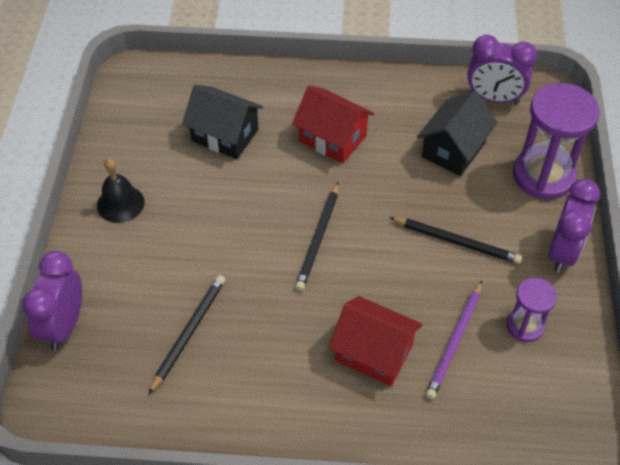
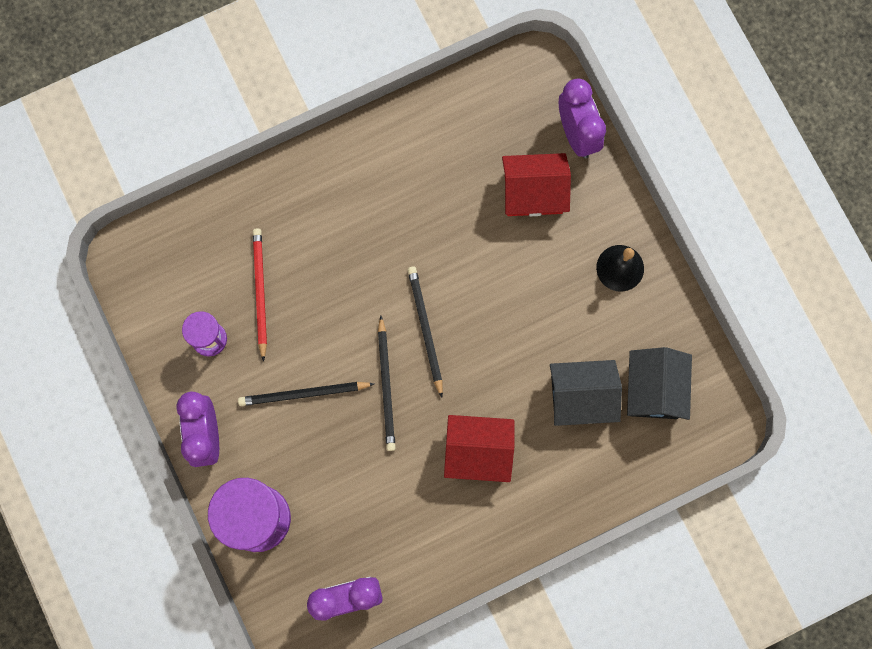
camera: 150 degrees right, 25 degrees up
(189, 332) = (475, 182): black pencil -> black pencil (386, 386)
(373, 353) = (319, 246): red house -> red house (533, 192)
(453, 149) = (356, 503): black house -> black house (654, 389)
(455, 341) = (260, 292): purple pencil -> red pencil

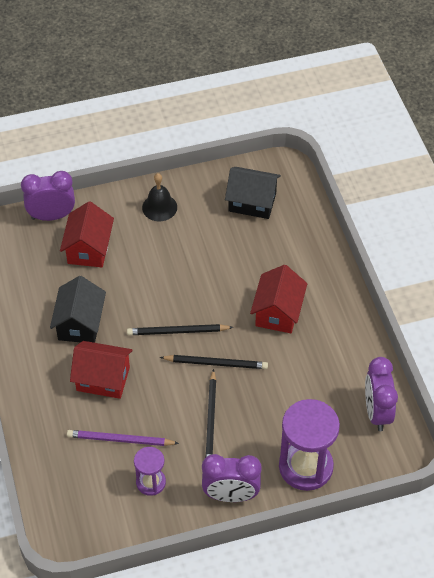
camera: 80 degrees left, 25 degrees down
(260, 292) = (120, 440): red pencil -> purple pencil
(341, 254) = (103, 379): none -> red house
(581, 397) = (249, 244): black house -> black house (80, 323)

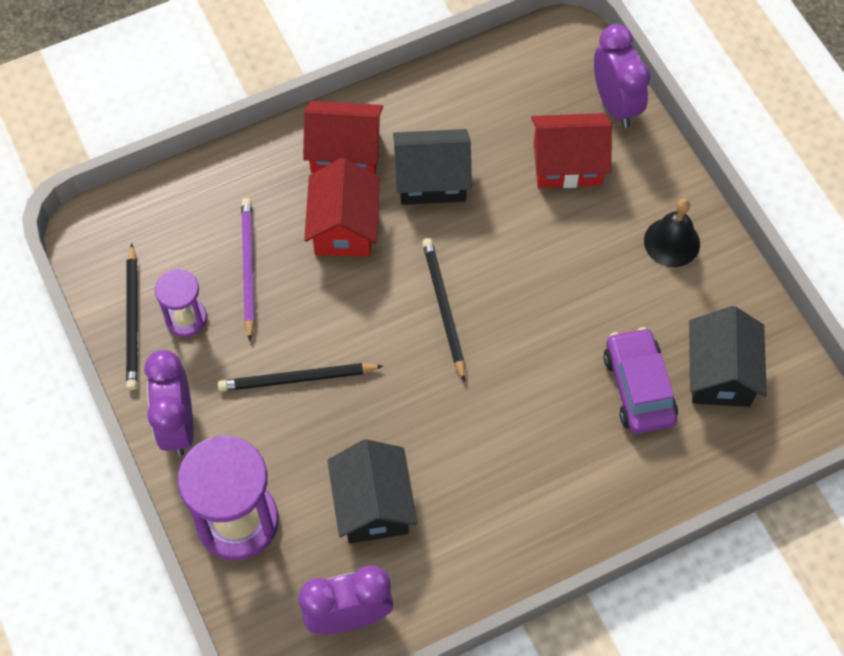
camera: 80 degrees right, 10 degrees up
(216, 363) = (397, 370): black pencil -> black pencil (133, 320)
(253, 242) = (638, 387): none -> purple car
(278, 312) = (509, 443): red house -> red house (345, 152)
(306, 389) = (373, 505): none -> black house

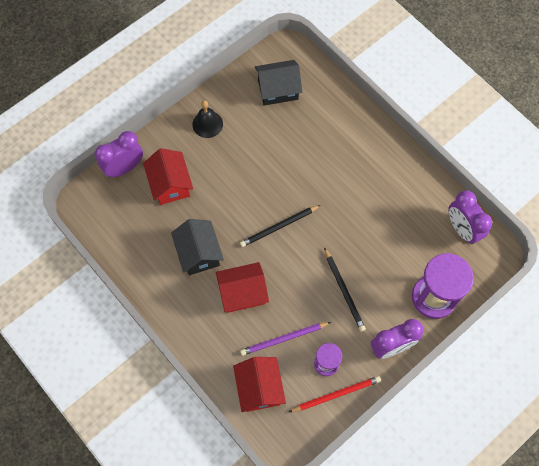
camera: 105 degrees left, 5 degrees up
(133, 320) = (336, 394): black pencil -> red pencil
(345, 152) = (191, 306): red house -> red house (259, 388)
(373, 505) = (401, 233): black house -> none
(638, 387) = (297, 124): purple car -> none

